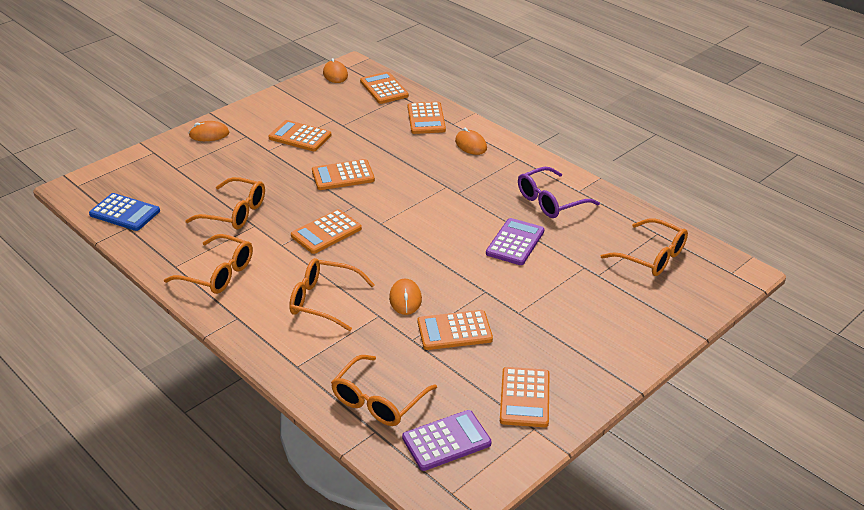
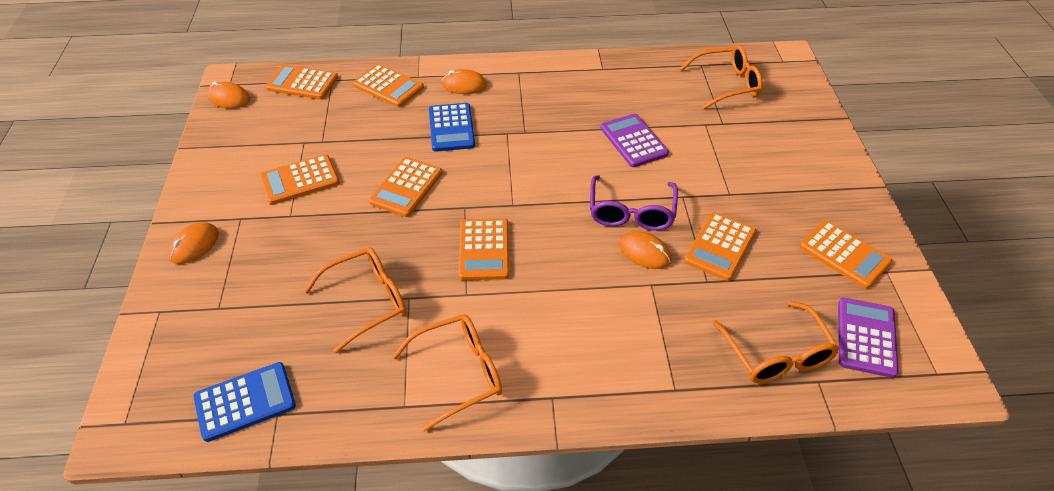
camera: 50 degrees left, 10 degrees up
(323, 301) = (591, 312): orange glasses -> none
(420, 162) = (451, 128): none -> blue calculator
(550, 201) = (599, 90): purple glasses -> purple glasses (631, 213)

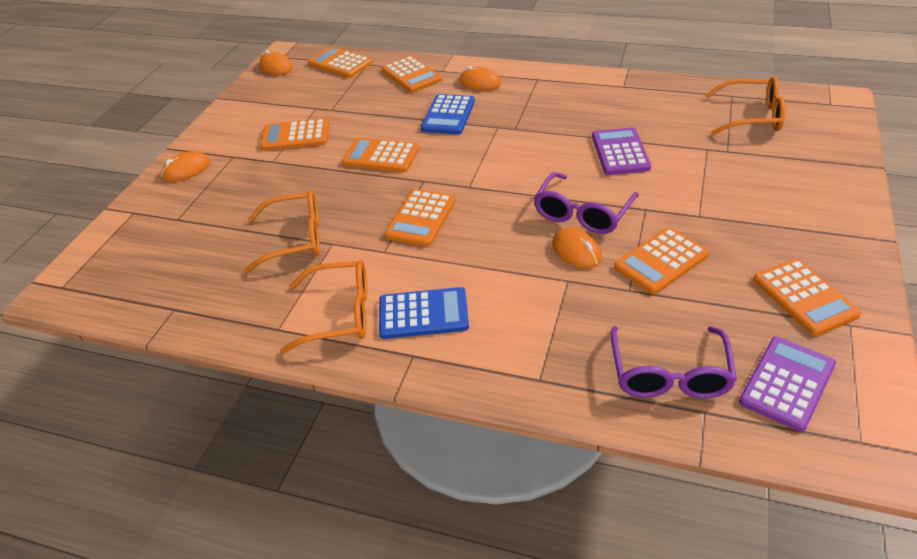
camera: 25 degrees right, 5 degrees down
(245, 402) = (155, 293): blue calculator -> blue calculator (423, 314)
(406, 187) = (381, 156): orange calculator -> orange calculator turned 60 degrees clockwise
(776, 354) = (669, 375): orange glasses -> purple glasses

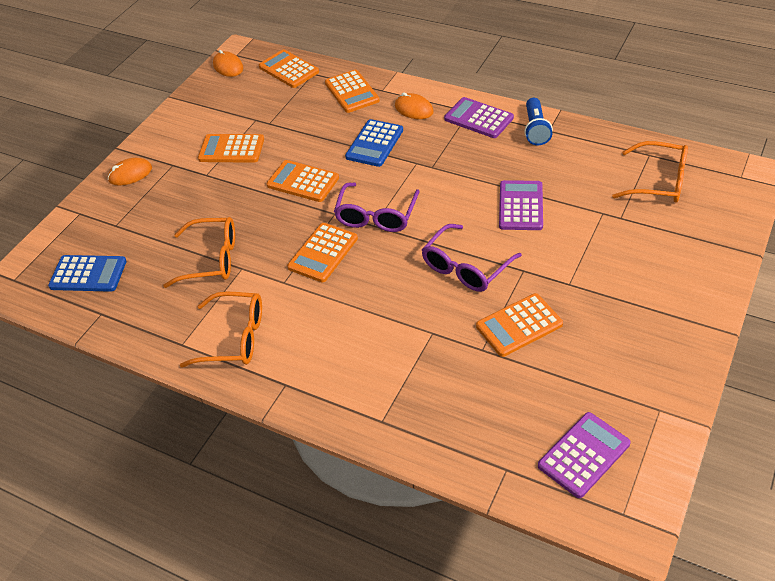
camera: 10 degrees right, 5 degrees up
(423, 314) = (303, 347): blue calculator -> blue calculator (88, 274)
(549, 84) = (478, 118): none -> purple calculator
(576, 251) = (449, 305): orange mouse -> none
(610, 87) = (535, 129): none -> blue flashlight
(669, 375) = (489, 433): purple glasses -> purple glasses (376, 216)
(804, 297) = (630, 378): orange calculator -> none

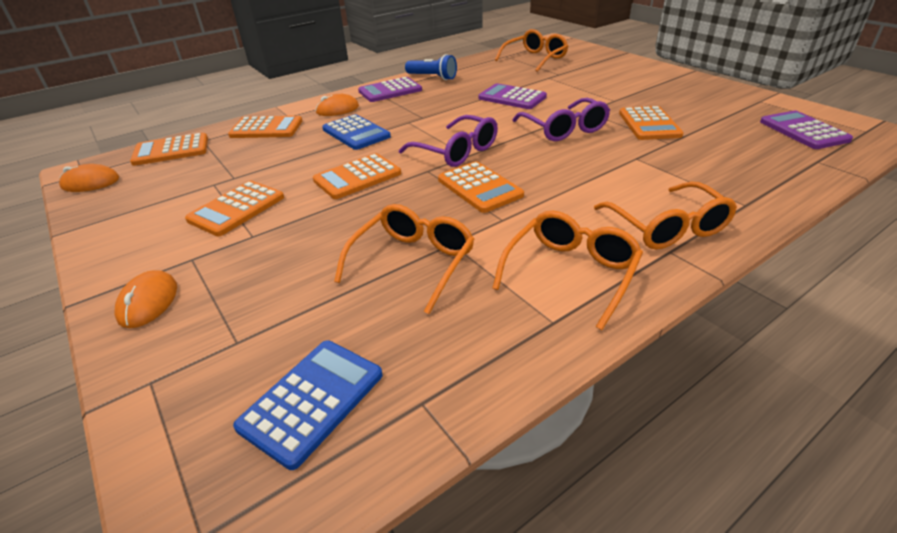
camera: 65 degrees left, 10 degrees down
(318, 377) = (667, 227): none -> orange glasses

